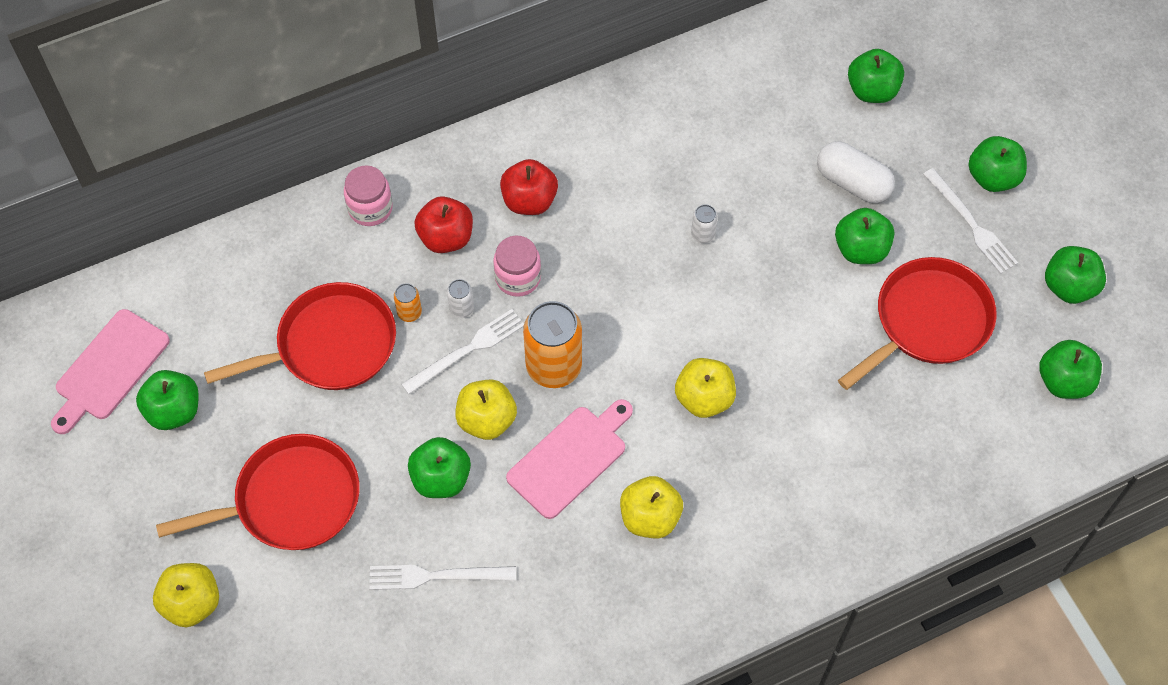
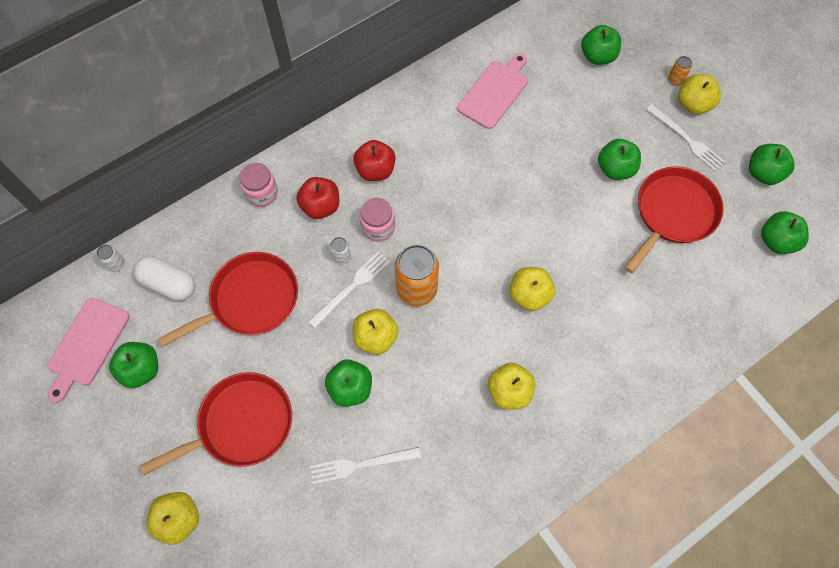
camera: 10 degrees left, 5 degrees up
(409, 312) = (304, 266): orange can -> orange can (675, 80)
(570, 458) = (442, 356): pink cutting board -> pink cutting board (494, 92)
(703, 234) = (503, 175): white can -> white can (116, 264)
(852, 182) = (599, 122): white capsule -> white capsule (169, 284)
(993, 177) = (693, 104): green apple -> yellow apple

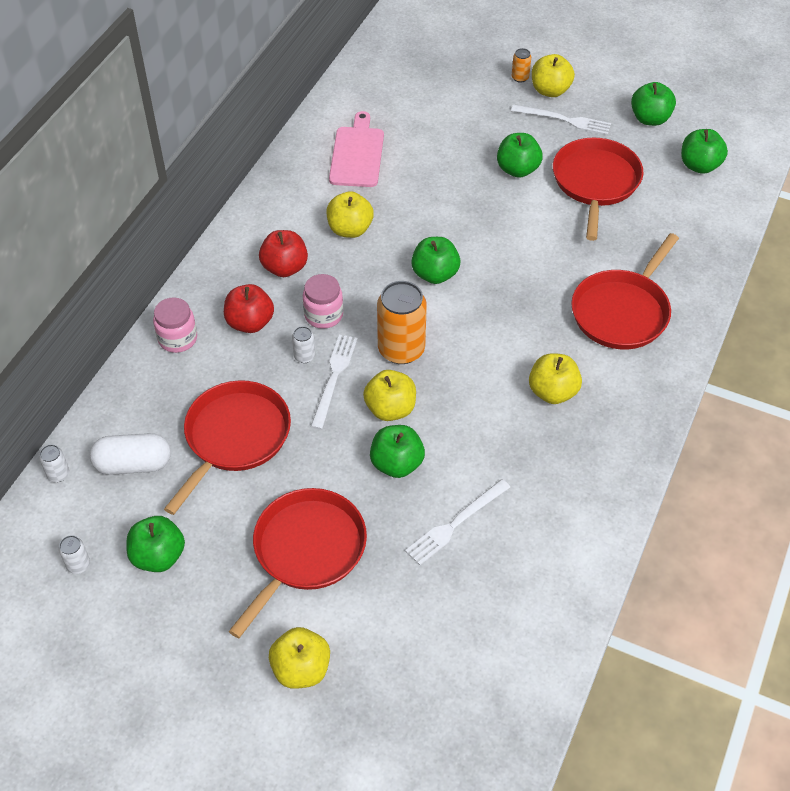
camera: 30 degrees left, 15 degrees down
(87, 345) = (78, 565): pink cutting board -> white can
(529, 295) = (513, 305): yellow apple -> yellow apple (350, 229)
(597, 56) = (435, 87): green apple -> green apple (435, 274)
(614, 348) = (622, 312): none -> red pan

